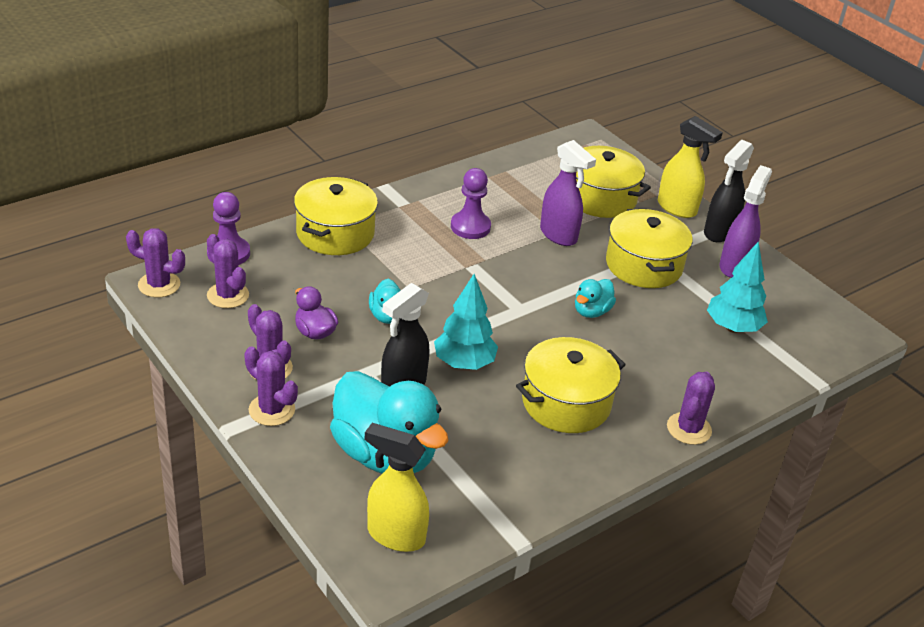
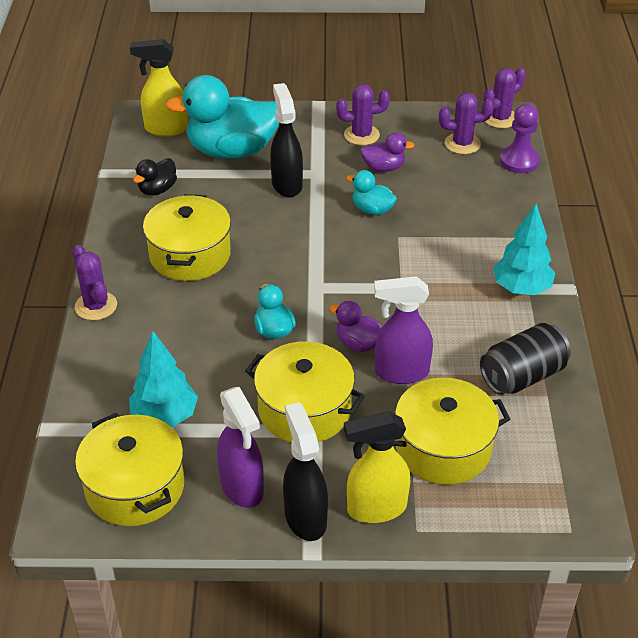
camera: 130 degrees right, 5 degrees up
(272, 410) = (319, 122): purple cactus -> none
(335, 233) = (509, 226): yellow pot -> yellow pot (135, 487)
(395, 535) = (165, 129): yellow spray bottle -> yellow spray bottle turned 150 degrees counterclockwise
(464, 363) = (282, 224): turquoise tree -> turquoise tree (521, 288)
(470, 227) = (460, 315): purple pawn -> none
(500, 184) = (522, 376): none -> black can
(503, 479) = (157, 189): none -> black duck
(555, 264) = (358, 343): none -> purple duck

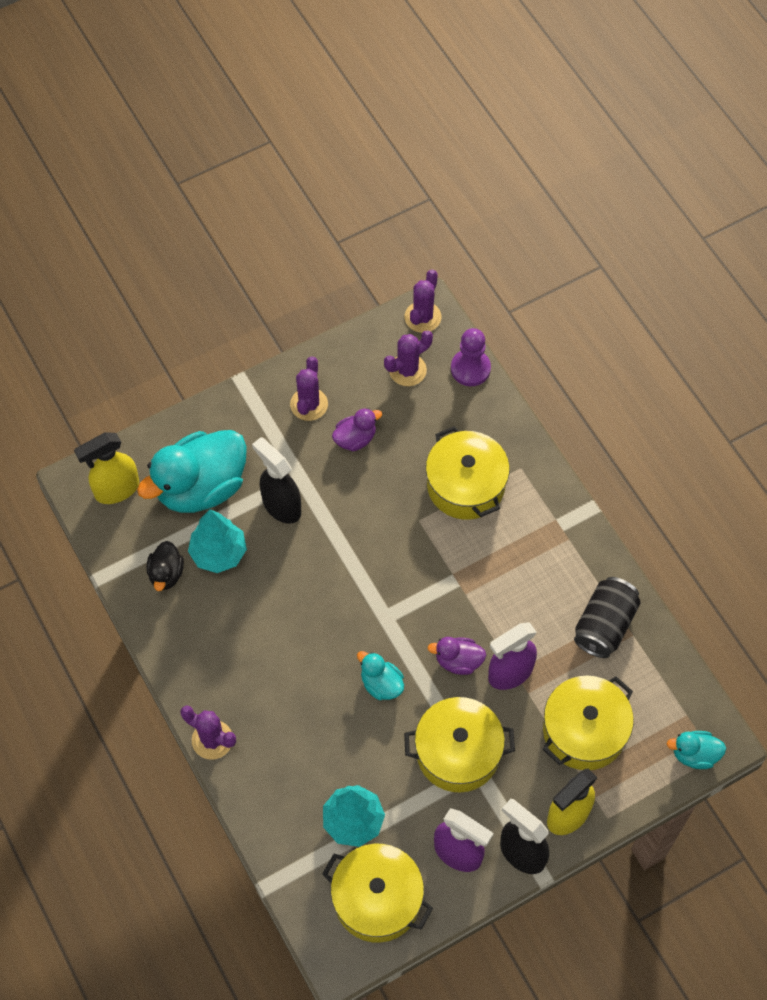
camera: 30 degrees left, 20 degrees up
(190, 255) = (252, 638): yellow pot -> yellow pot (465, 485)
(361, 135) = (309, 404): purple cactus -> purple cactus turned 45 degrees counterclockwise
(372, 210) = (377, 498): turquoise duck -> turquoise duck (694, 754)
(521, 288) = (554, 528): turquoise tree -> turquoise tree (218, 553)

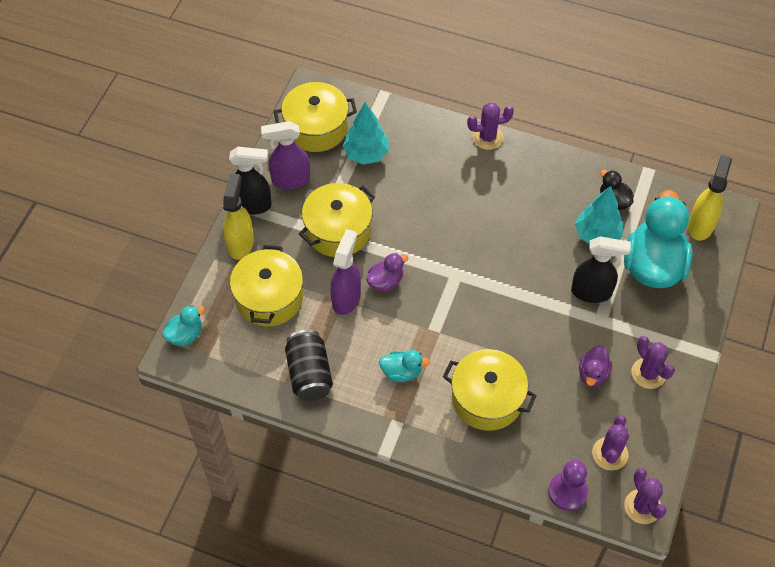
camera: 140 degrees right, 5 degrees down
(381, 684) = (420, 234): turquoise duck -> turquoise duck (401, 372)

